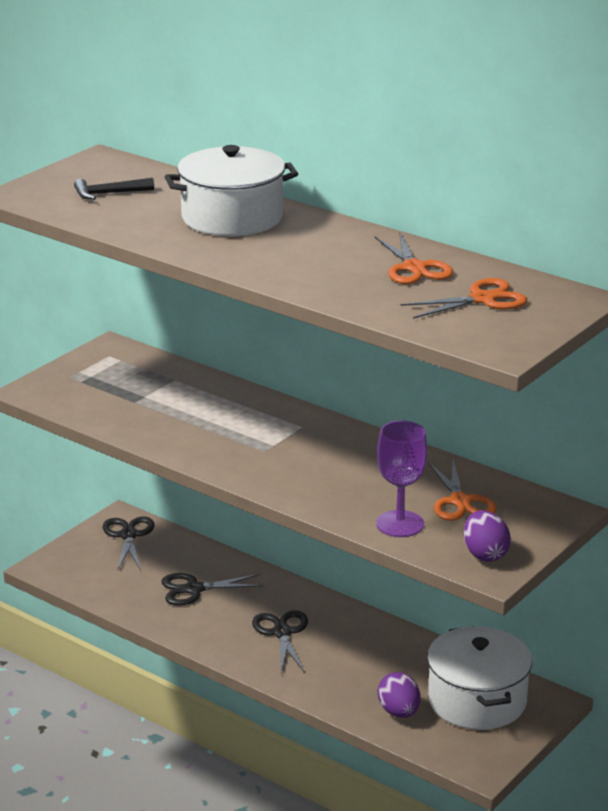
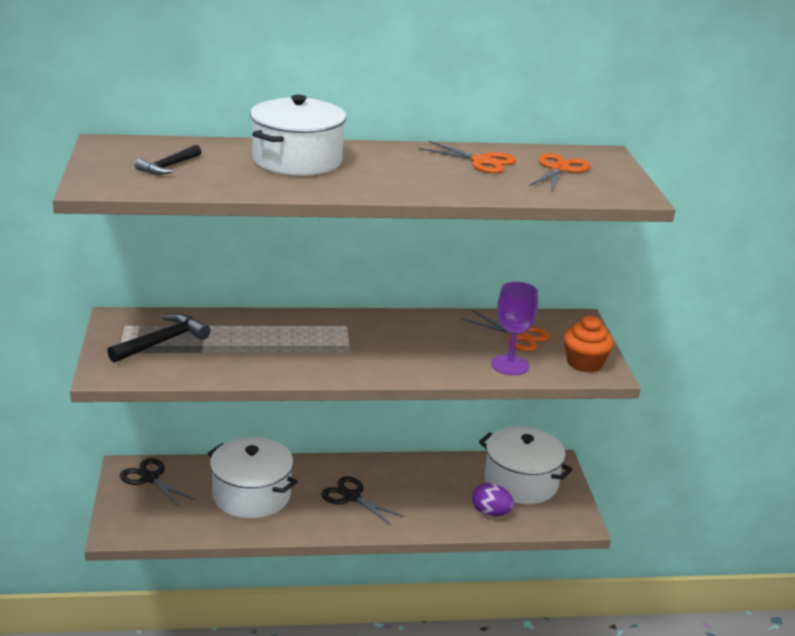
camera: 45 degrees left, 0 degrees up
(115, 381) = (162, 342): none -> black hammer
(194, 589) = (251, 495): black scissors -> white pot
(485, 554) = (584, 363): purple egg -> orange cupcake

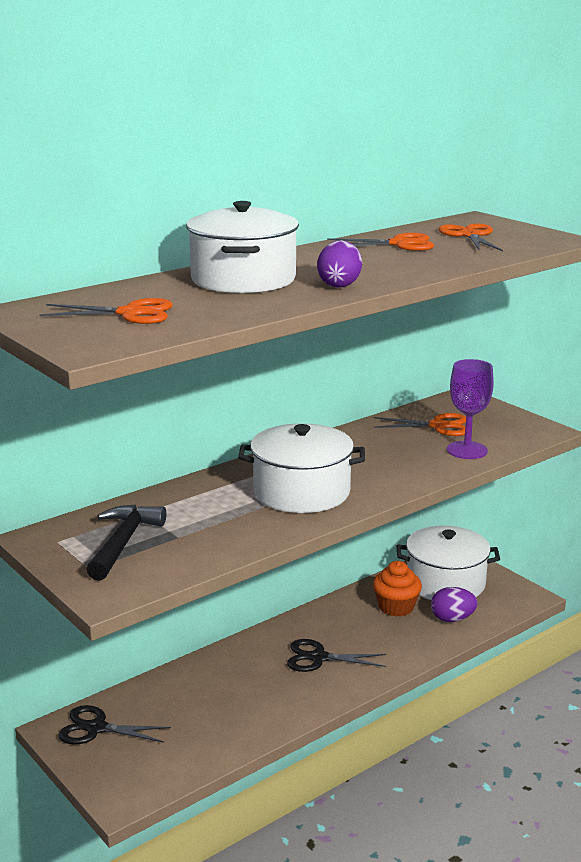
camera: 30 degrees left, 5 degrees down
(168, 166) = (130, 313): black hammer -> orange scissors
(251, 495) = (222, 698): white pot -> white pot (301, 492)
(355, 185) = (339, 285): none -> purple egg
(584, 363) = (519, 429): orange cupcake -> orange cupcake (396, 607)

